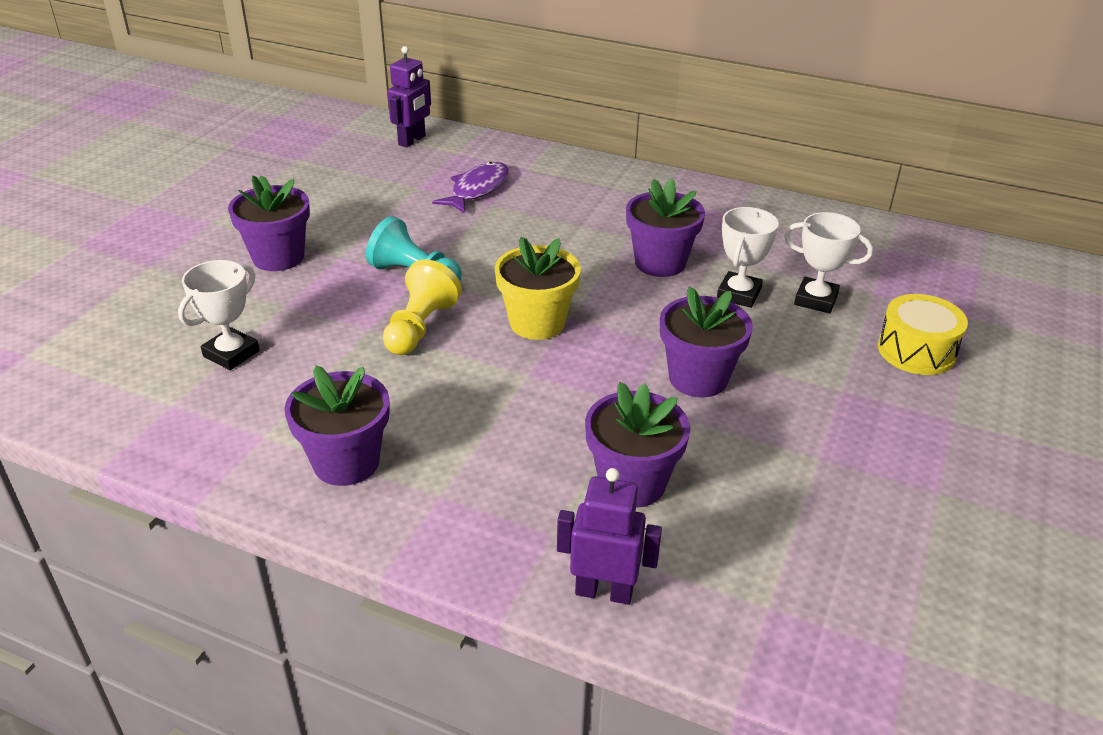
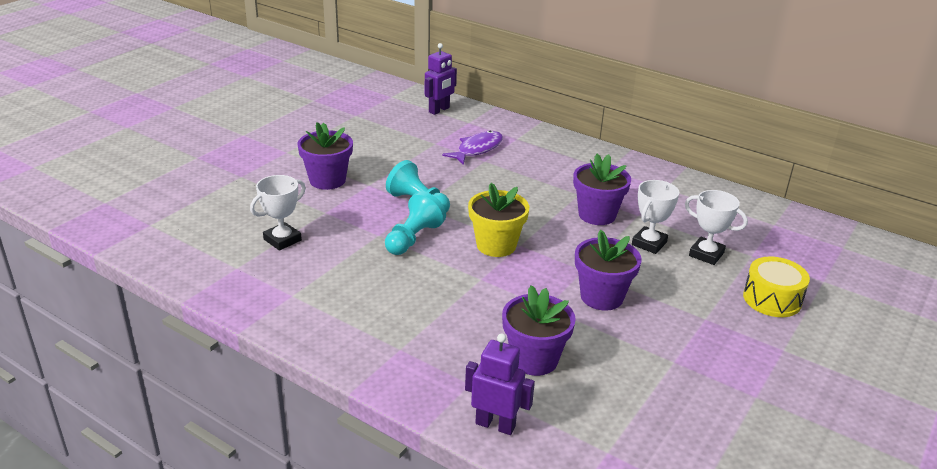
camera: 10 degrees right, 5 degrees down
(346, 462) = (342, 319): purple flower pot -> none
(420, 327) = (413, 238): yellow pawn -> turquoise pawn

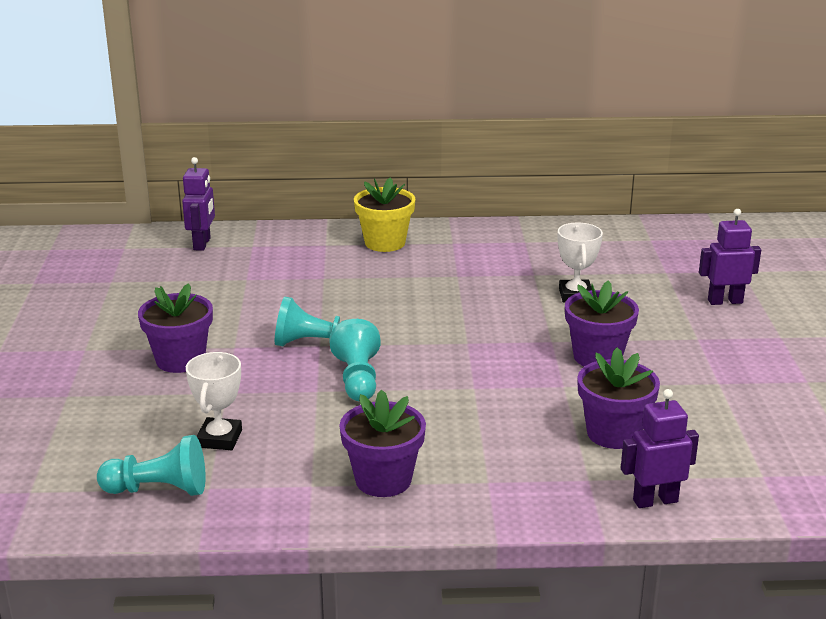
camera: 35 degrees left, 5 degrees down
(210, 255) = (159, 489): none -> turquoise pawn
(477, 149) = (300, 269): purple fish -> none
(496, 245) = (446, 352): yellow flower pot -> yellow flower pot (385, 243)
(597, 215) = (499, 288): purple flower pot -> purple flower pot (383, 480)
(706, 254) = (631, 286): white trophy -> none
(772, 299) = (725, 301): yellow drum -> purple robot

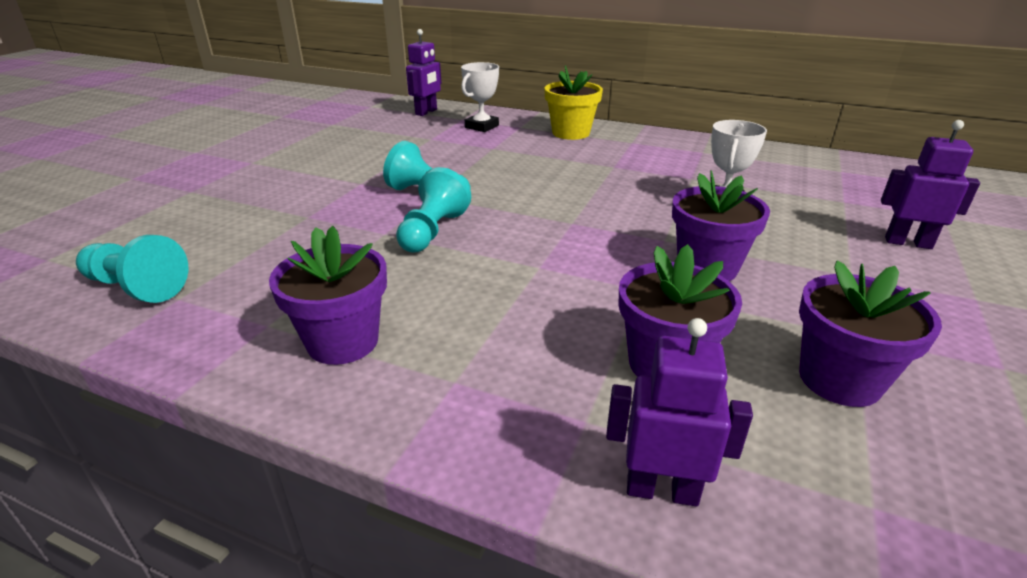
camera: 25 degrees right, 5 degrees up
(180, 360) = (306, 184): purple flower pot -> purple flower pot (839, 380)
(219, 439) = (249, 254): white trophy -> white trophy (482, 126)

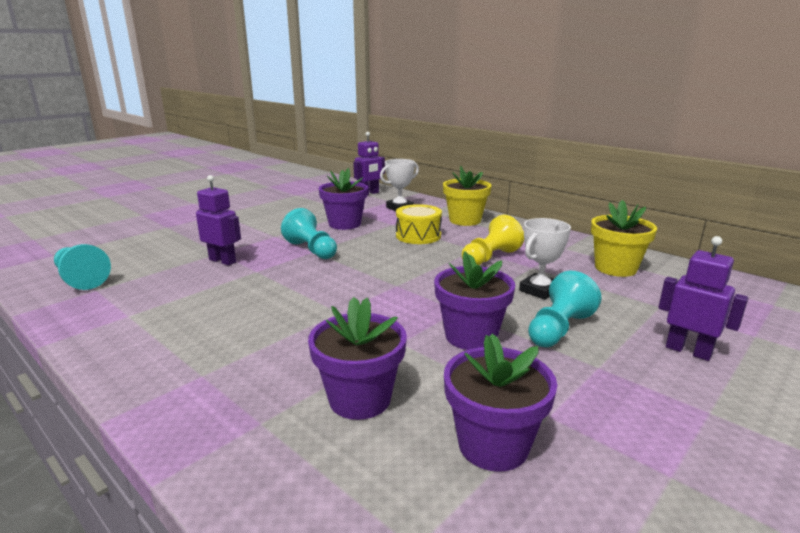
camera: 20 degrees right, 10 degrees down
(343, 341) = (160, 334): purple flower pot -> purple flower pot (345, 224)
(432, 231) = (289, 275): turquoise pawn -> turquoise pawn (558, 329)
(537, 158) = (418, 236): none -> yellow drum
(640, 174) = (490, 258): none -> yellow pawn
(662, 490) = (262, 484): purple robot -> purple robot (223, 261)
(770, 167) = (615, 268): none -> yellow flower pot

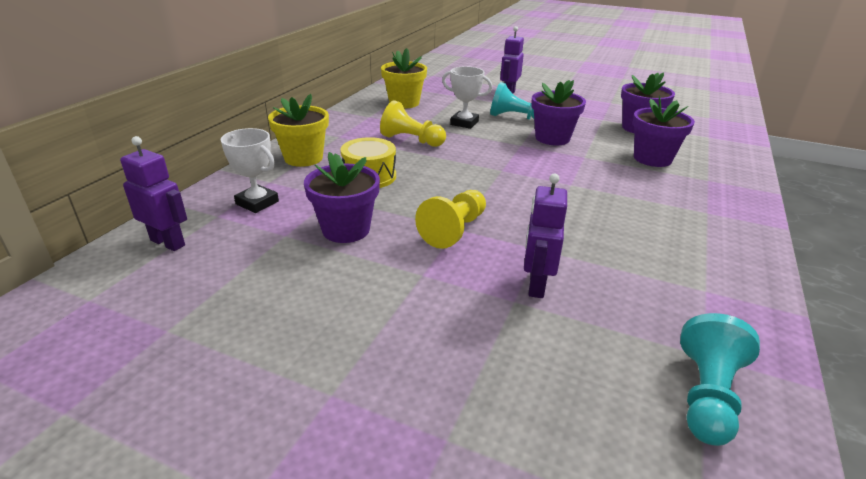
camera: 110 degrees left, 10 degrees up
(311, 250) = (454, 230): turquoise pawn -> yellow pawn

